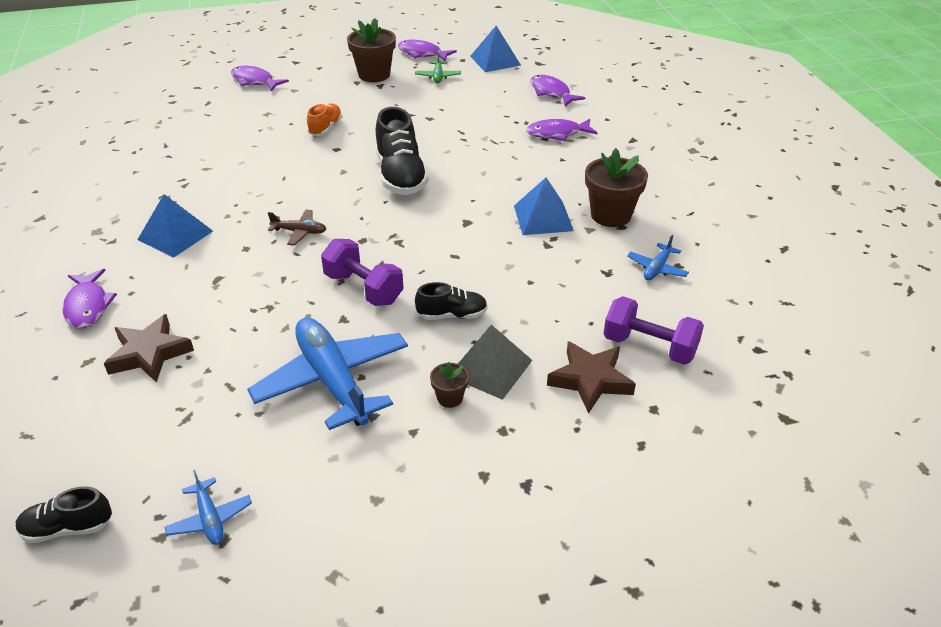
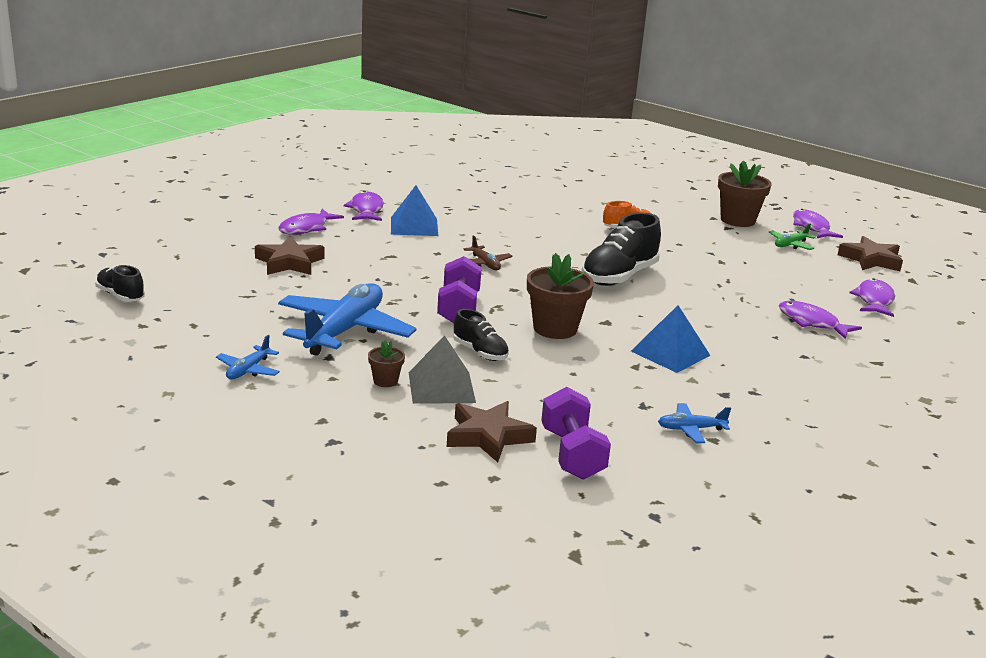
camera: 50 degrees right, 15 degrees down
(210, 519) = (172, 335): blue plane -> blue plane (248, 370)
(255, 81) = (637, 184): purple fish -> purple fish (366, 210)
(495, 60) = (871, 260): blue pyramid -> brown star
(610, 215) = (732, 384): brown flower pot -> brown flower pot (555, 329)

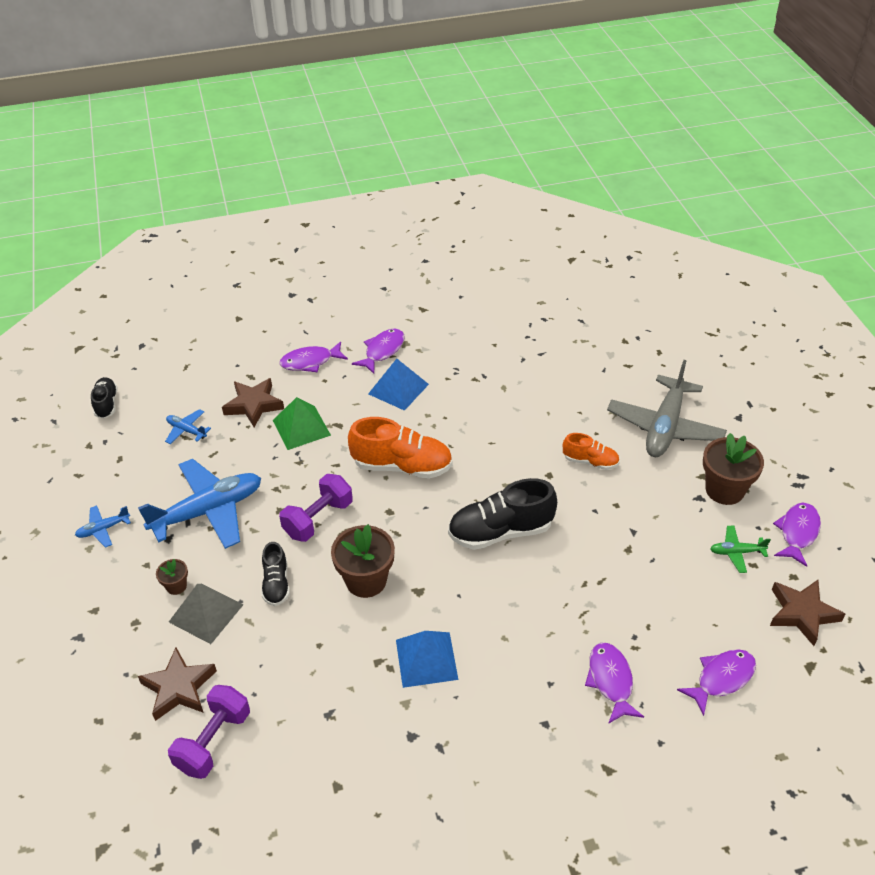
camera: 40 degrees right, 20 degrees up
(358, 264) = (301, 427): none -> green pyramid
(485, 264) = (402, 466): brown plane -> orange shoe
(652, 202) = (665, 427): none -> grey plane
(691, 429) = (333, 764): blue plane -> blue plane (186, 430)

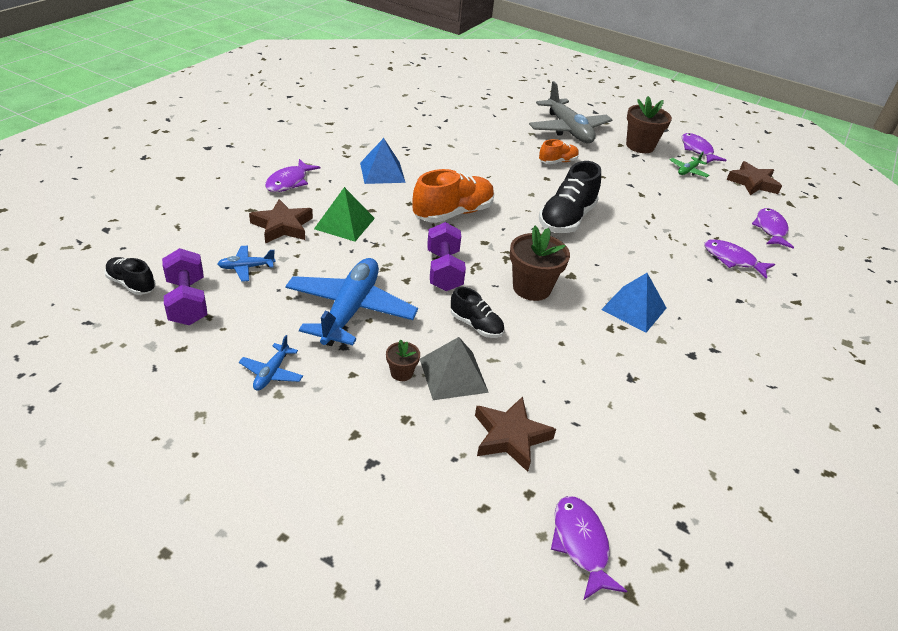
camera: 50 degrees left, 5 degrees down
(213, 741) = (589, 451): purple dumbbell -> purple dumbbell (187, 302)
(382, 351) = (337, 155): purple fish -> purple fish (580, 544)

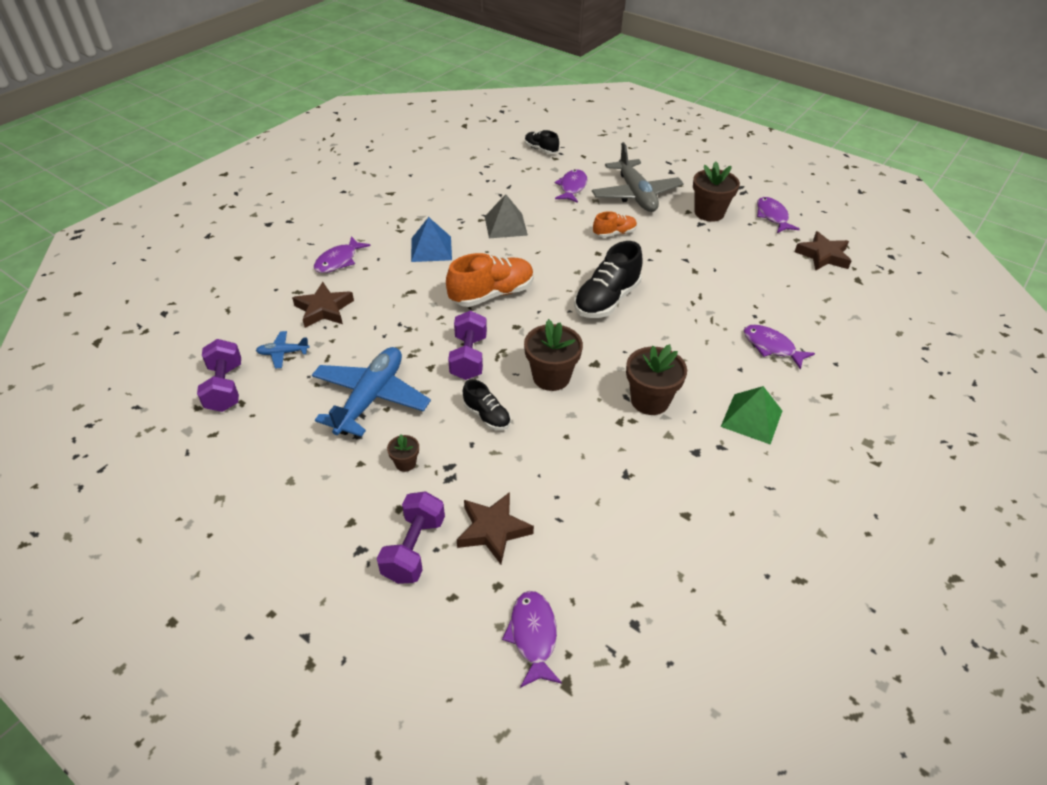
camera: 10 degrees right, 5 degrees up
(132, 284) = (179, 369): black shoe -> black shoe (541, 149)
(272, 373) = (288, 460): blue plane -> none
(344, 223) = (383, 306): green pyramid -> green pyramid (751, 418)
(430, 459) = (414, 549): none -> purple dumbbell
(453, 375) = (453, 467): grey pyramid -> grey pyramid (506, 225)
(634, 308) = (650, 400): blue pyramid -> brown flower pot
(688, 171) = (754, 242): green plane -> none
(770, 229) = (825, 311): purple fish -> purple fish (572, 187)

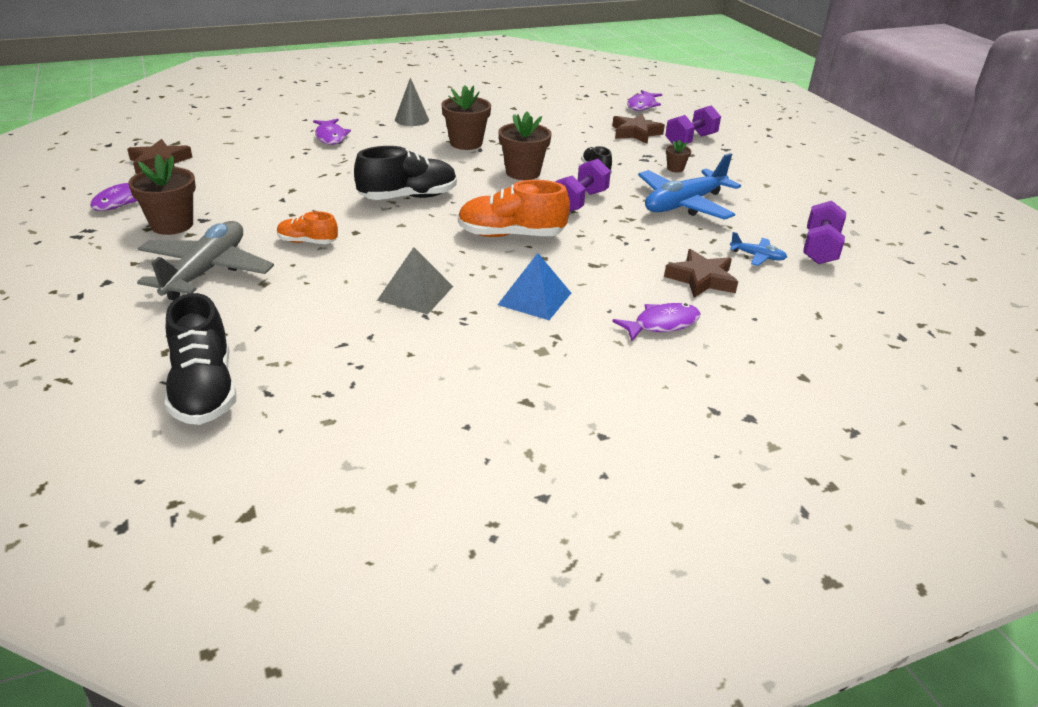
camera: 150 degrees left, 10 degrees down
(541, 149) = (204, 390): black shoe -> black shoe, size x1.79
(572, 187) = (263, 309): purple fish -> none
(751, 418) = (411, 119): green pyramid -> grey cone

